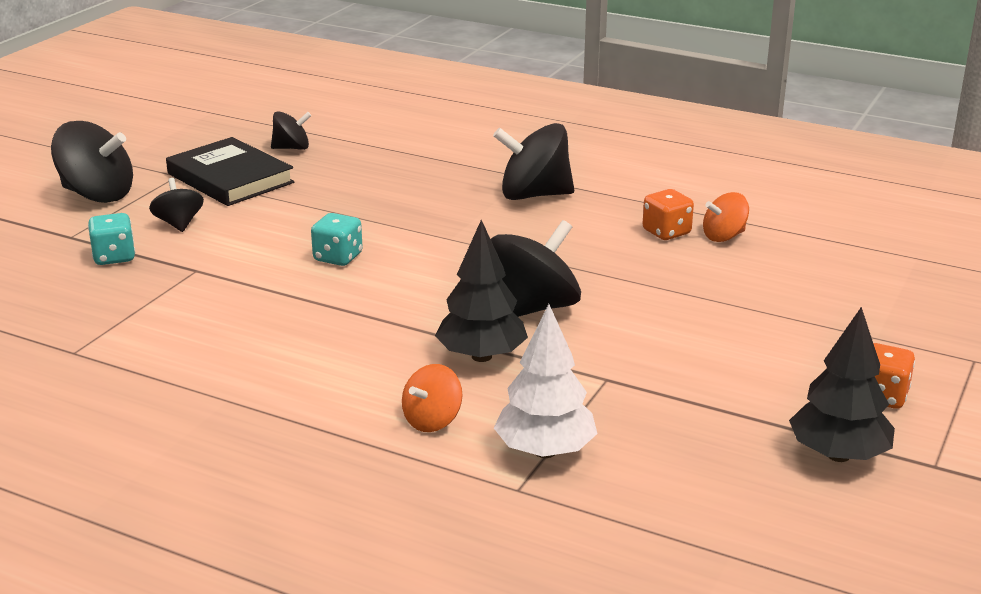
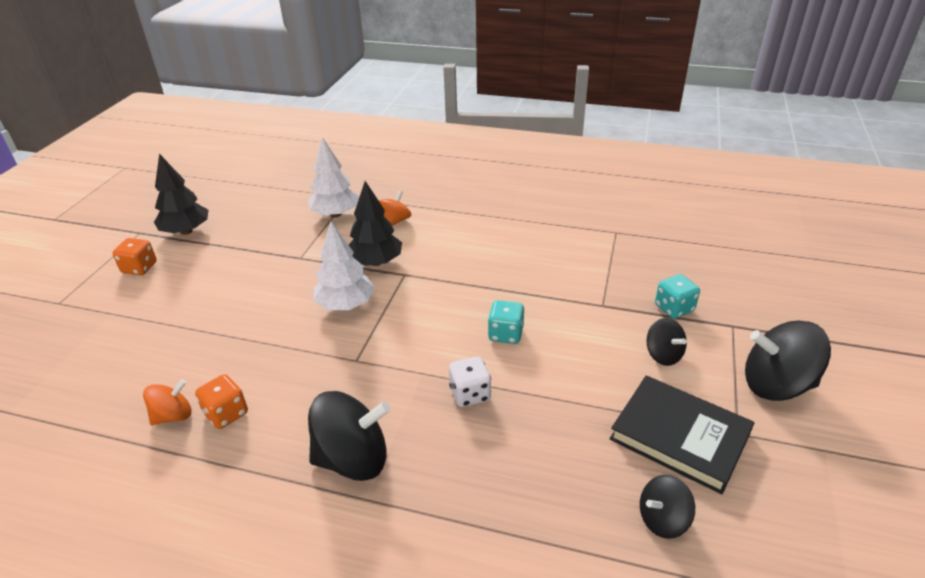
camera: 170 degrees right, 10 degrees up
(406, 219) = (470, 394): none -> white dice
(533, 308) = (346, 305): black spinning top -> white tree

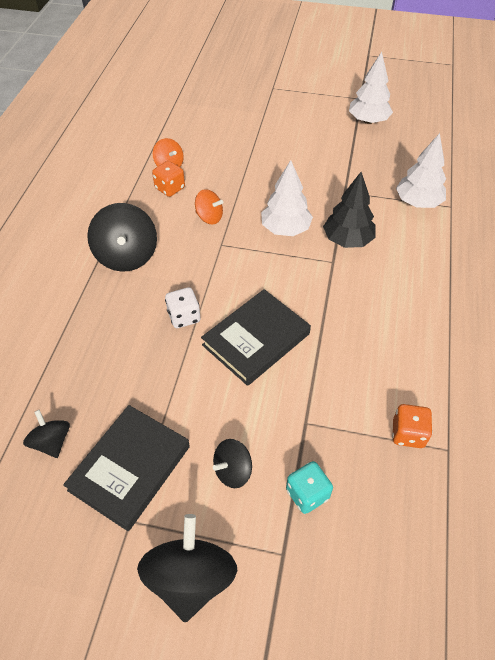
camera: 85 degrees right, 15 degrees up
(139, 268) = (316, 111): orange dice -> orange dice (408, 433)
(186, 231) = (368, 121): black tree -> white tree
(395, 221) = (417, 246): orange spinning top -> orange spinning top (209, 217)
(505, 334) = (256, 339): turquoise dice -> black book

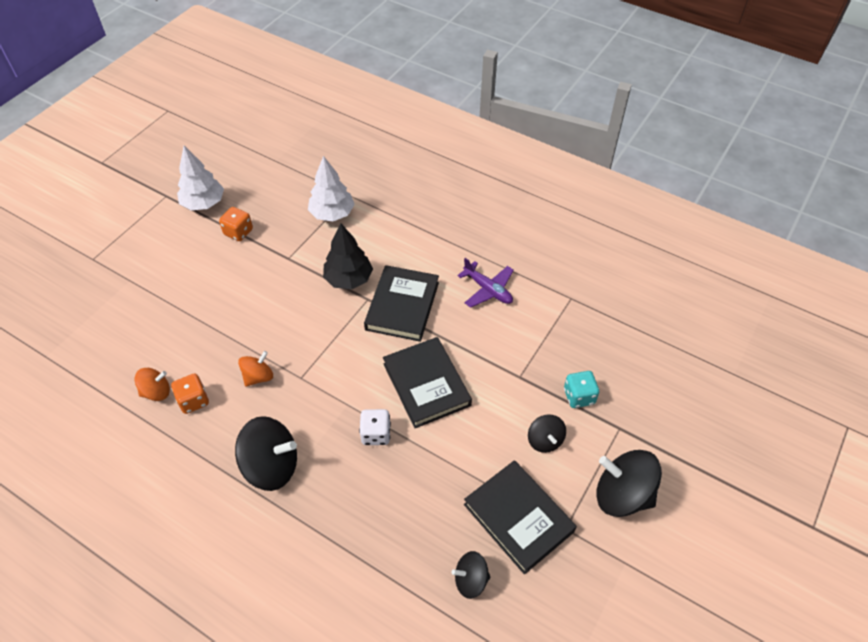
camera: 70 degrees left, 0 degrees up
(285, 229) = (310, 319): white tree -> none
(340, 291) = (402, 306): none -> black book
(406, 359) = (488, 290): none -> purple plane
(408, 433) = (551, 316): orange dice -> orange dice (238, 232)

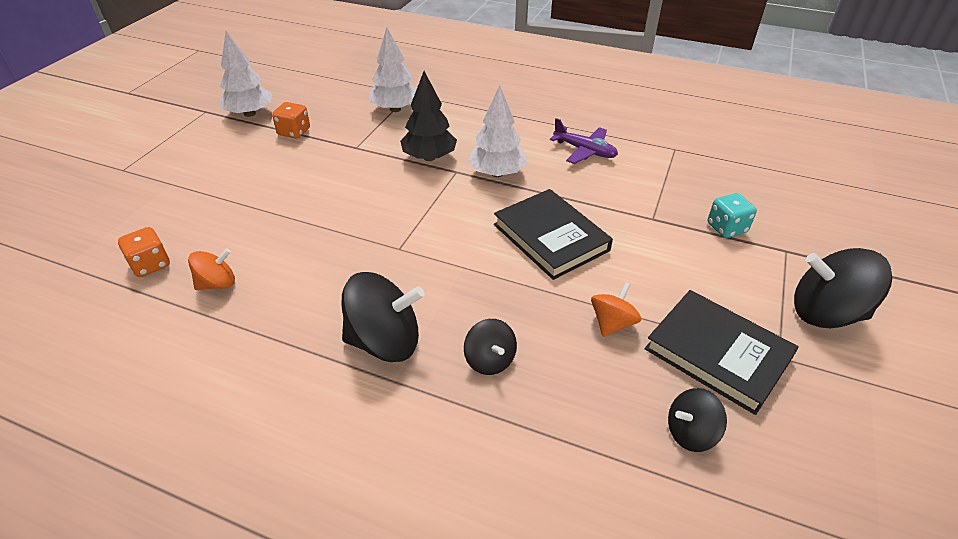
camera: 10 degrees left, 10 degrees down
(193, 400) = (268, 286): orange dice -> orange dice (150, 265)
(258, 377) = (346, 253): orange spinning top -> orange spinning top (612, 323)
(376, 434) = (508, 291): white dice -> none
(402, 306) = (497, 173): black book -> white tree
(545, 440) = (709, 272): black spinning top -> black spinning top (490, 360)

